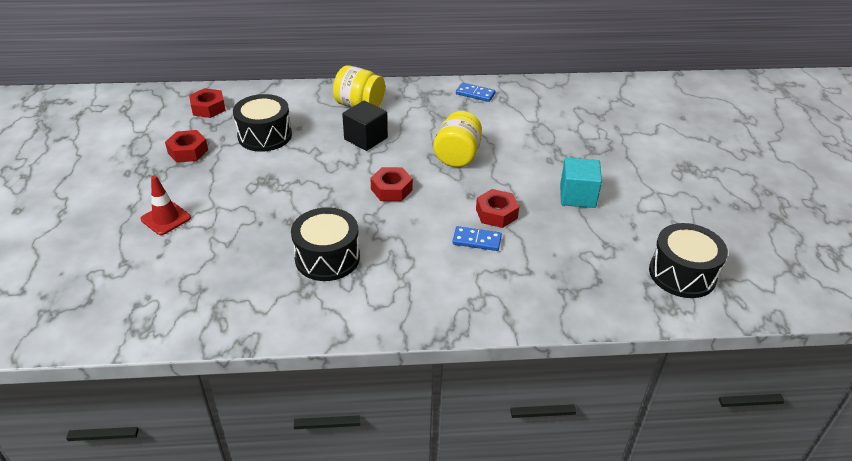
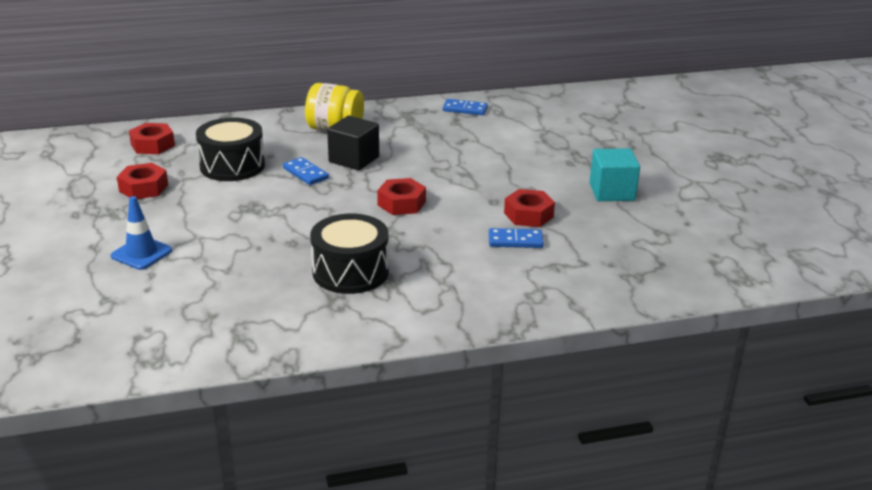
camera: 10 degrees left, 10 degrees down
(166, 218) = (141, 253): red traffic cone -> blue traffic cone
(321, 149) = (305, 173): none -> blue domino
(457, 156) = (465, 167): yellow jar -> none
(682, 274) = (747, 249): black drum -> none

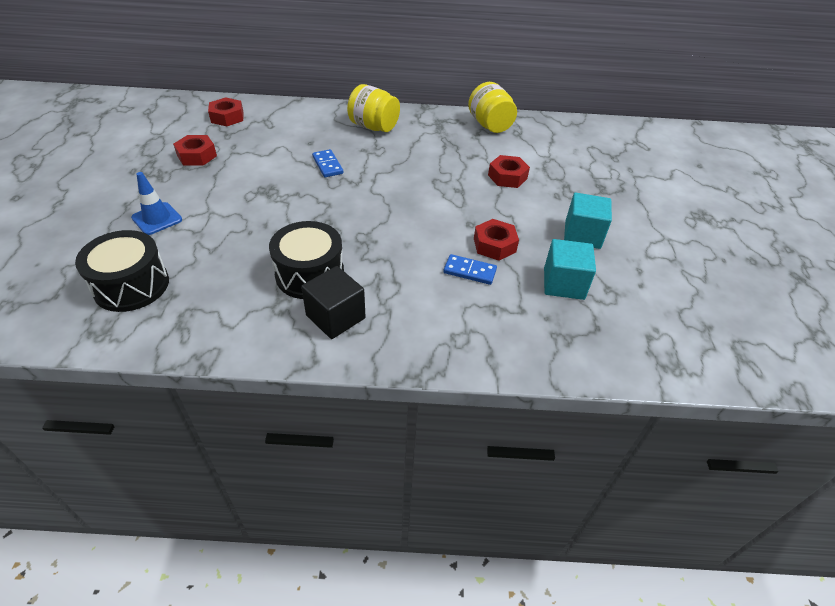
camera: 15 degrees right, 15 degrees up
(232, 166) = (275, 147): black drum -> black drum (131, 285)
(354, 159) = (373, 158): black cube -> black cube (335, 317)
(401, 203) = (390, 210): red nut -> red nut (507, 177)
(465, 109) = (490, 125): blue domino -> yellow jar
(613, 235) = (563, 283): none -> turquoise cube

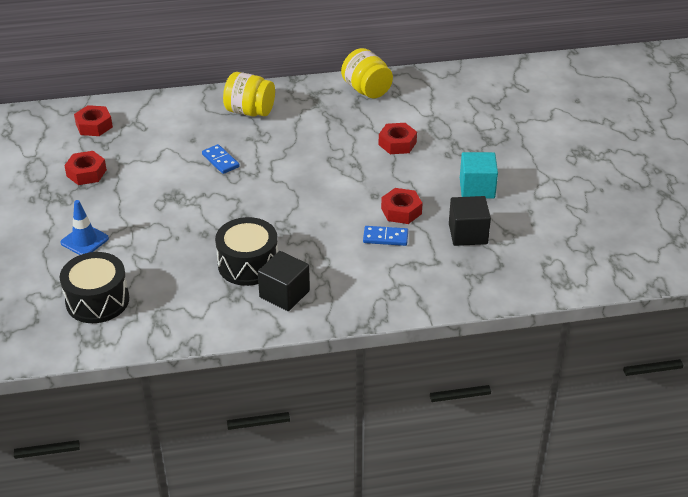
camera: 10 degrees left, 5 degrees down
(563, 283) = (468, 234): turquoise cube -> black cube

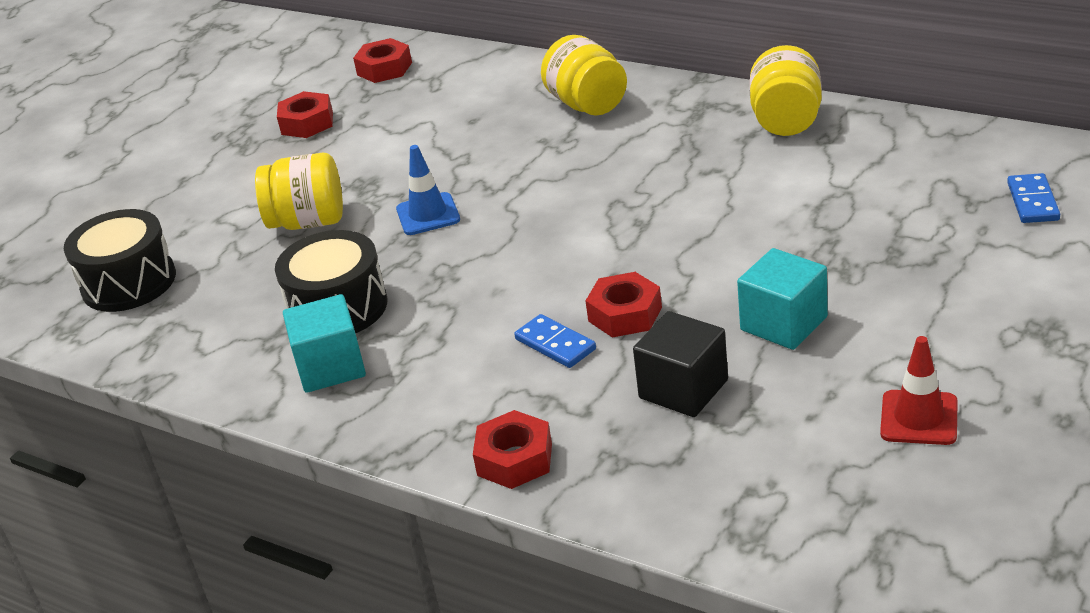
camera: 45 degrees right, 5 degrees down
(84, 240) = (206, 204): blue traffic cone -> blue traffic cone (428, 214)
(167, 227) = (308, 222): none -> yellow jar
(220, 161) = (472, 158): blue domino -> blue domino (1032, 201)
(284, 294) = (330, 367): black cube -> turquoise cube
(397, 143) = (739, 212): red nut -> red nut (515, 459)
(574, 207) = (919, 418): none -> red traffic cone

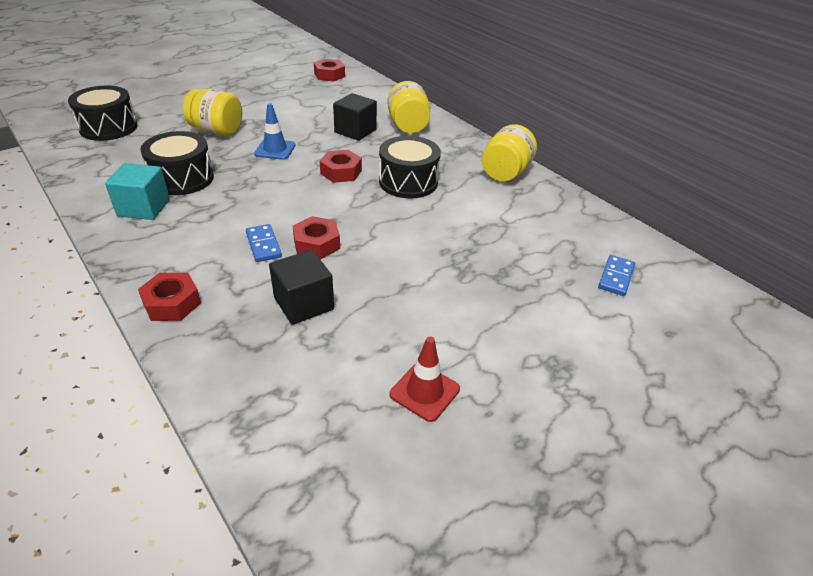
camera: 15 degrees right, 5 degrees up
(307, 123) = (268, 86): red nut -> red nut (341, 172)
(517, 142) = (355, 131): none -> black cube
(666, 185) = (408, 182): none -> black drum
(783, 323) = (398, 289): turquoise cube -> none

